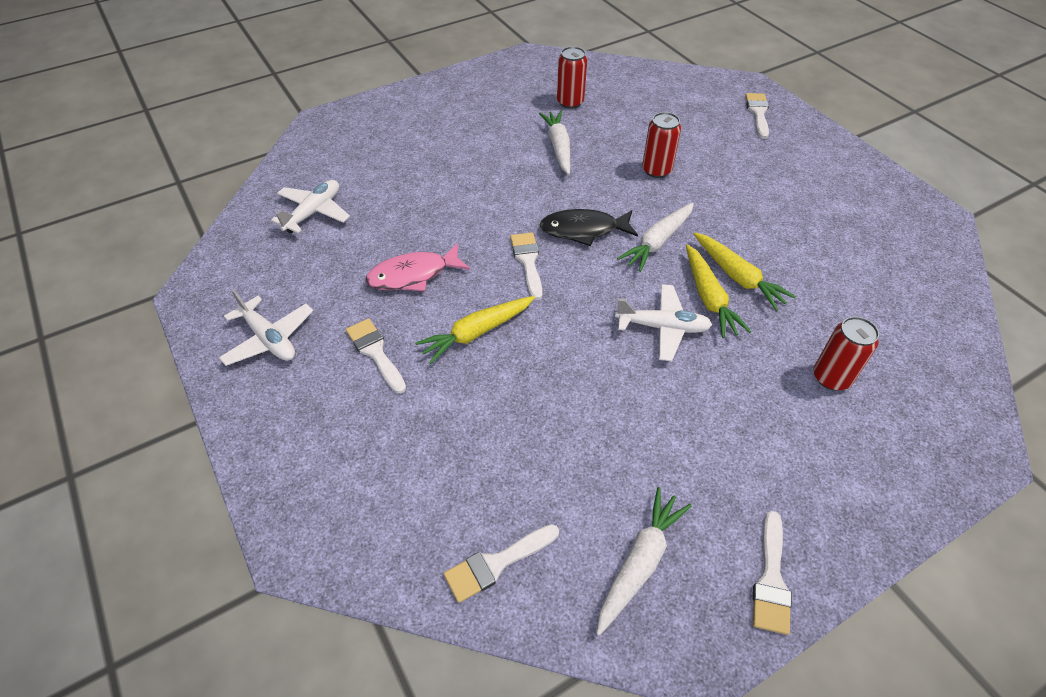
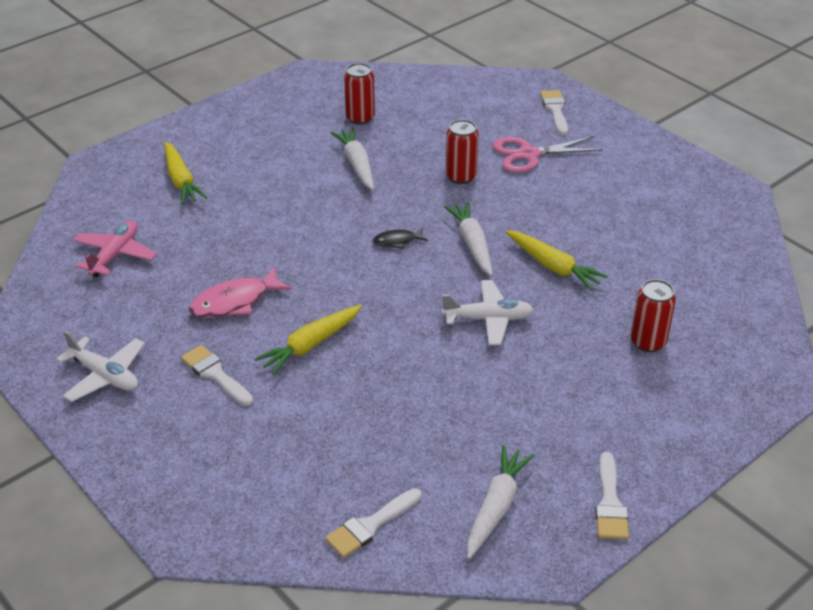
camera: 10 degrees left, 10 degrees down
(314, 212) = (115, 255): white plane -> pink plane
(528, 262) = (347, 276): white brush -> none
(583, 230) = (397, 241): black fish -> black fish, size x0.56
(657, 242) = (472, 244): white carrot -> white carrot turned 135 degrees clockwise
(709, 298) = (528, 288): yellow carrot -> yellow carrot (181, 180)
(727, 155) = (529, 154): none -> pink scissors

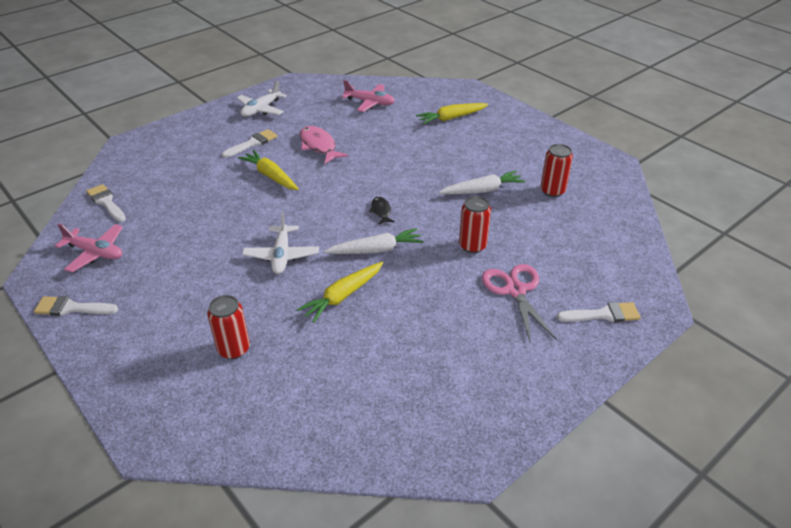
camera: 90 degrees right, 0 degrees up
(496, 507) = (95, 253): white carrot -> pink plane

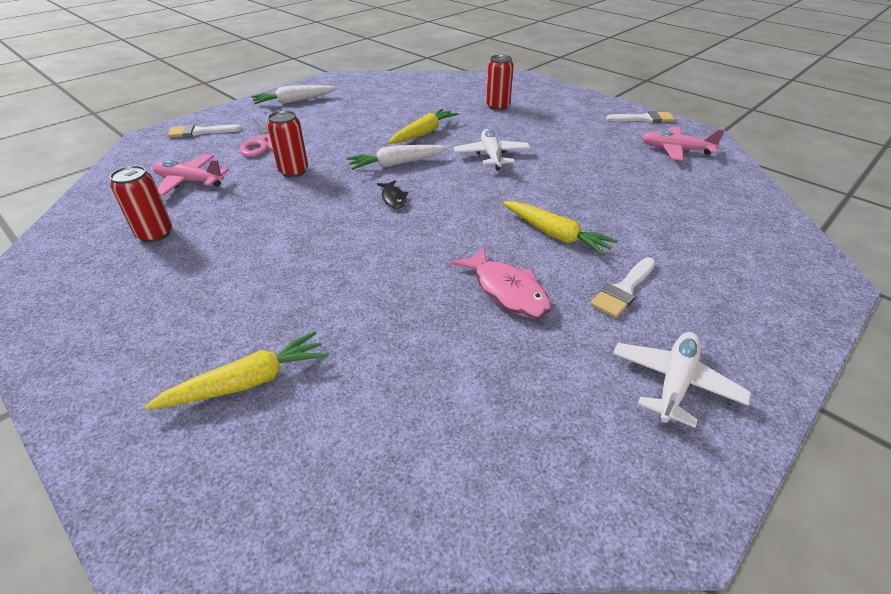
camera: 175 degrees right, 0 degrees up
(106, 202) = (731, 192): white brush -> none
(370, 102) = (433, 427): pink plane -> pink plane (190, 181)
(482, 190) = (254, 230): white carrot -> white carrot (294, 101)

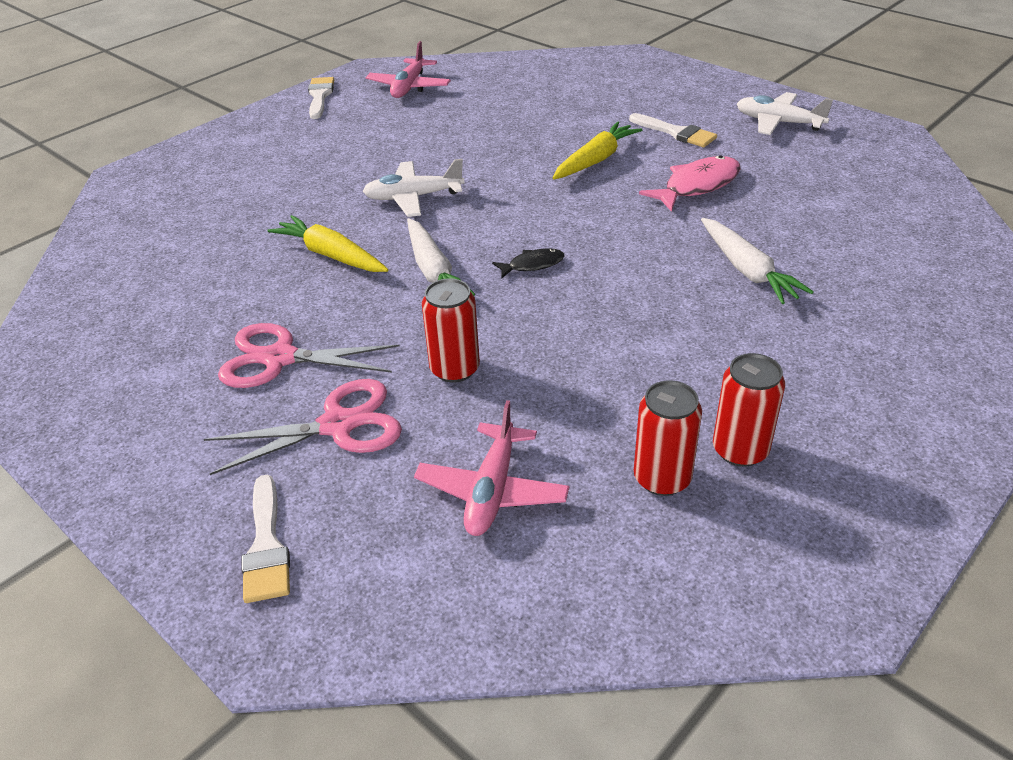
camera: 90 degrees left, 0 degrees up
(248, 382) = (886, 317): yellow carrot -> none
(294, 101) = (133, 429): white carrot -> white carrot (747, 270)
(329, 126) = (280, 358): none -> pink scissors
(497, 106) = (244, 194): red can -> red can (740, 450)

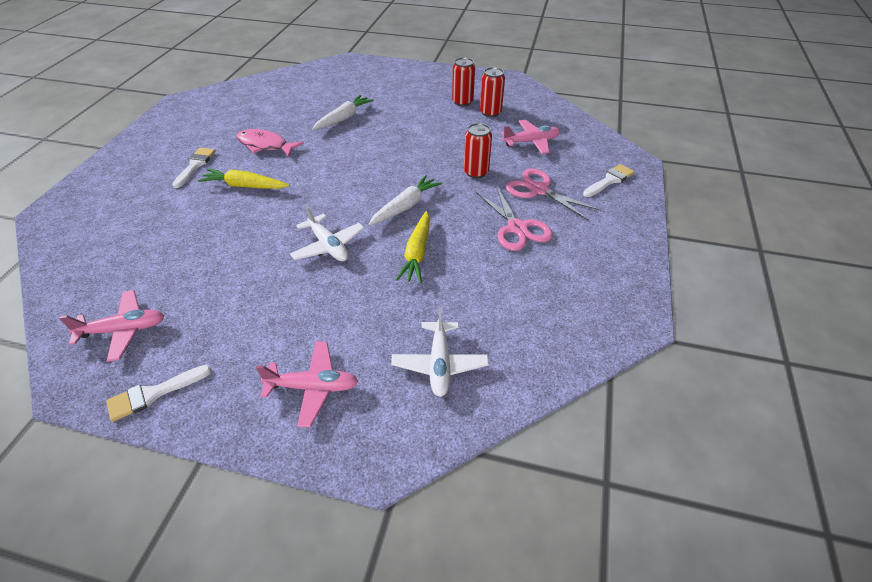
camera: 120 degrees left, 5 degrees up
(233, 159) = (313, 387): none -> pink plane
(532, 265) = (377, 176): black fish -> none
(778, 122) = (172, 134): white plane -> white plane (439, 364)

